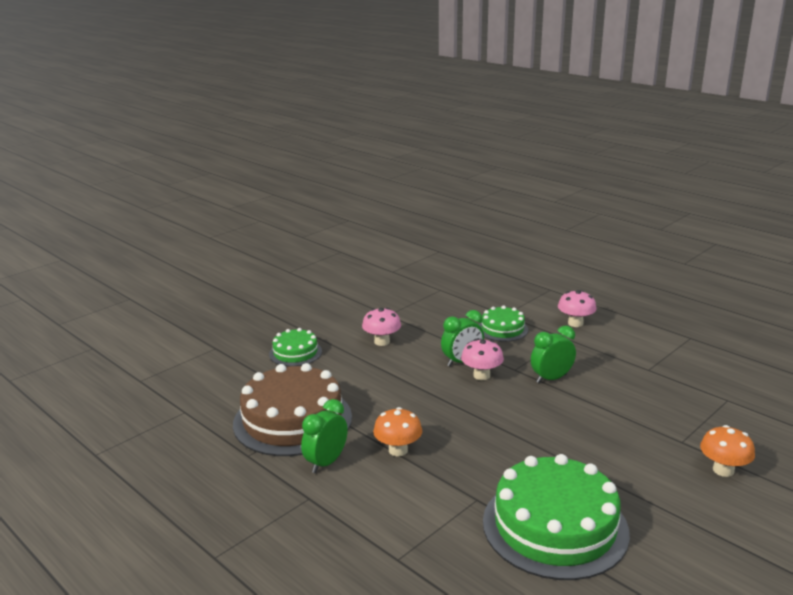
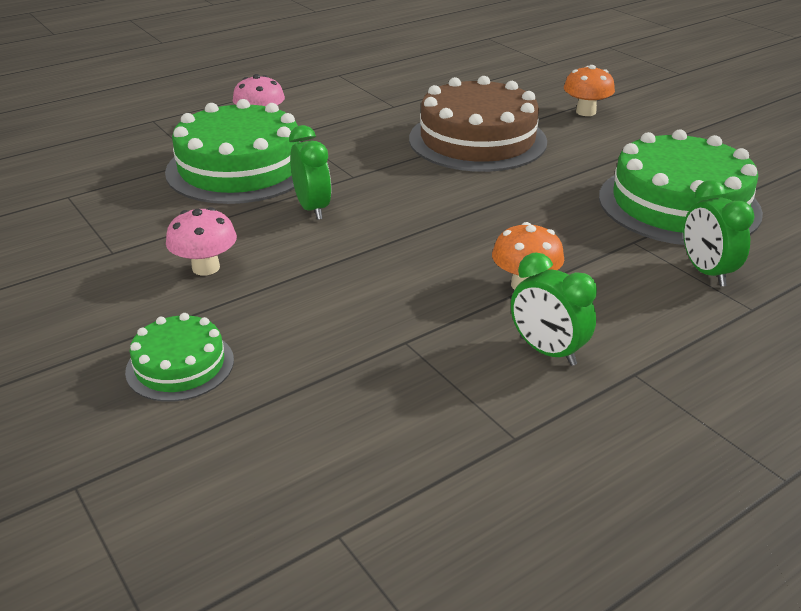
camera: 80 degrees left, 10 degrees up
(292, 420) = (418, 380): brown cake -> brown cake (477, 140)
(481, 375) = (358, 200): pink mushroom -> none
(502, 329) = (240, 168): green cake -> green cake, size x1.96
(551, 378) = (388, 158): green clock -> green clock (706, 272)

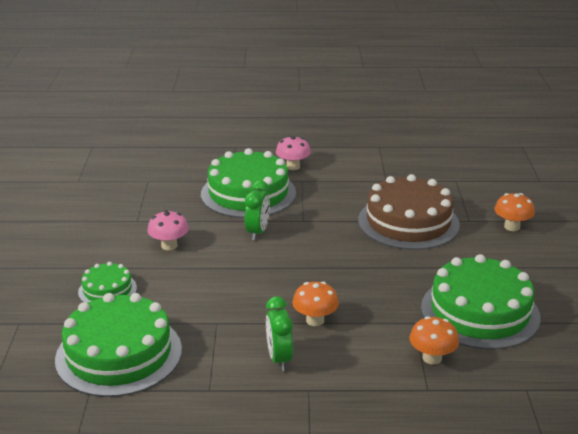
camera: 35 degrees right, 5 degrees down
(316, 453) = (119, 354): none -> green cake
(706, 272) = (432, 358): green clock -> orange mushroom

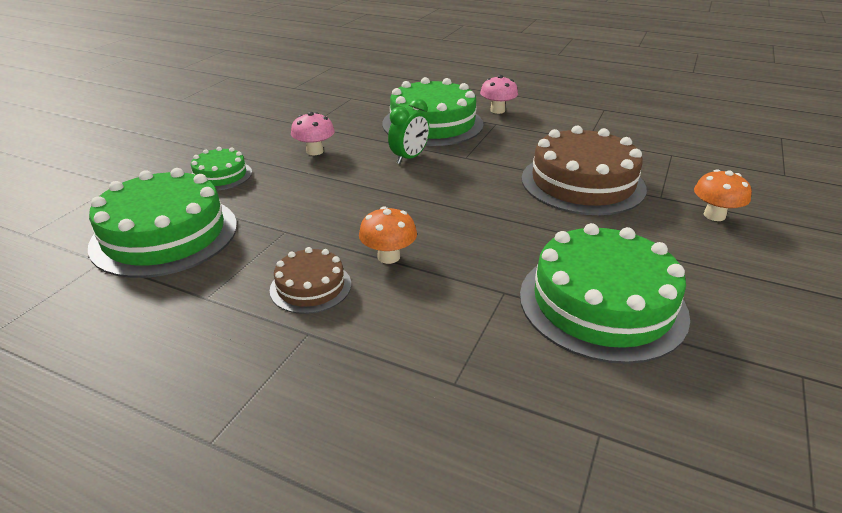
camera: 25 degrees right, 5 degrees up
(279, 359) = (310, 287): green clock -> brown cake
(432, 358) = (493, 343): orange mushroom -> none

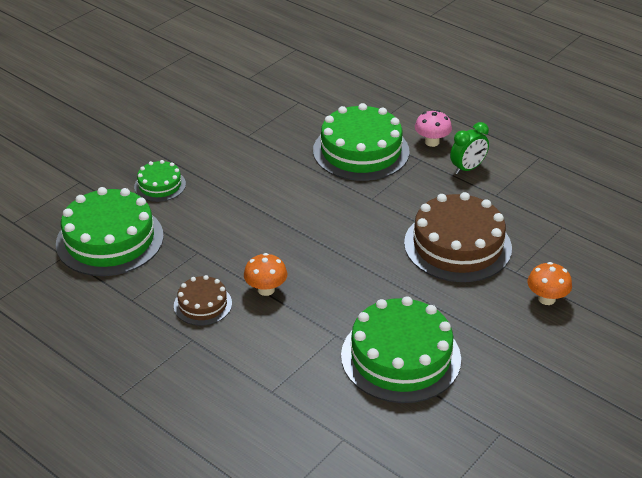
camera: 15 degrees right, 5 degrees up
(315, 151) = (243, 169): pink mushroom -> none
(409, 158) = (322, 191): green clock -> green clock (467, 168)

